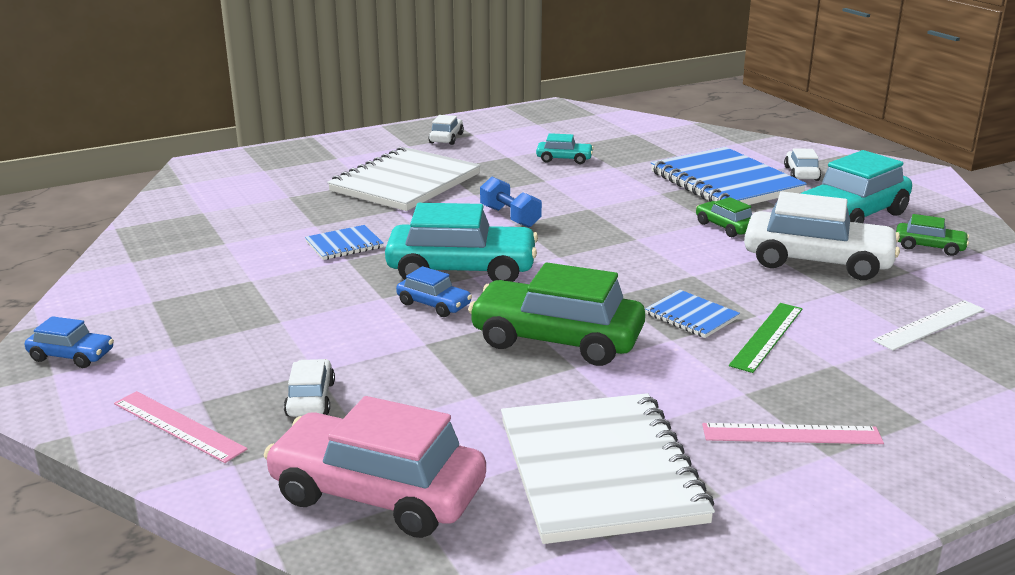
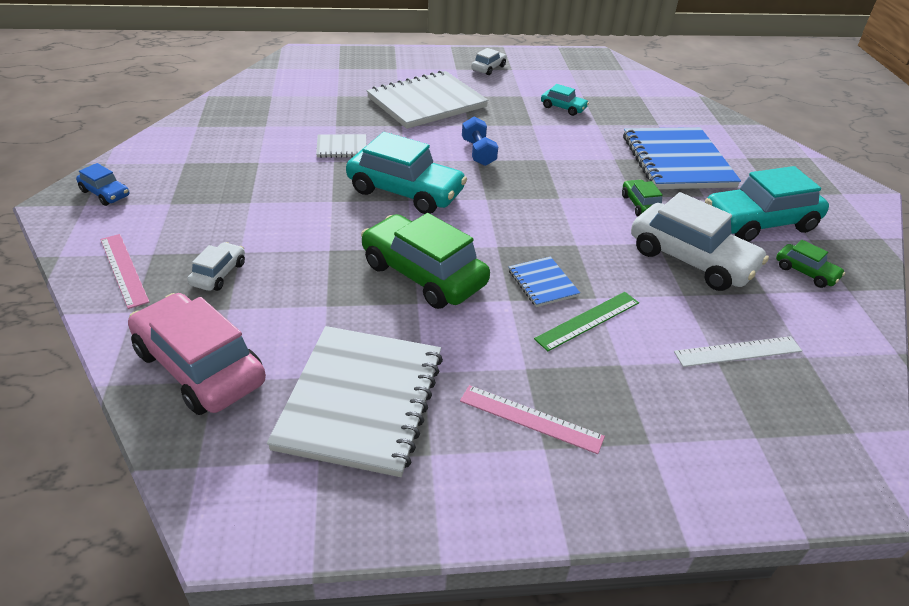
camera: 20 degrees right, 15 degrees up
(344, 245) = (342, 147): blue notebook -> white notebook
(434, 304) = (362, 217): blue car -> none
(801, 173) = (751, 168): white car -> none

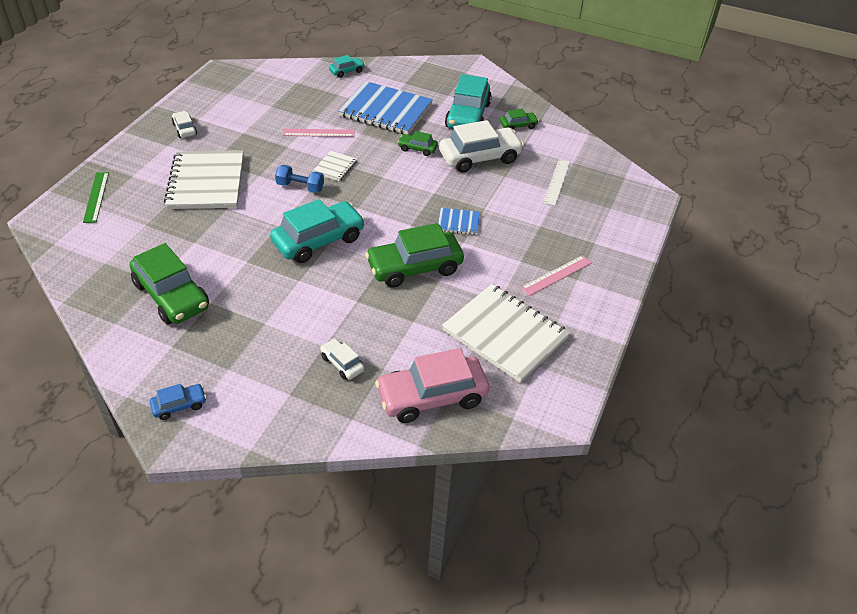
camera: 60 degrees left, 5 degrees up
(123, 270) = (298, 414): pink ruler -> pink ruler (318, 133)
(252, 139) = (172, 296): none -> green car
(342, 147) = (231, 250): white notebook -> white notebook (335, 167)
(563, 108) = (279, 122): turquoise car -> turquoise car (346, 71)
(588, 321) = (501, 221): green ruler -> green ruler (96, 197)

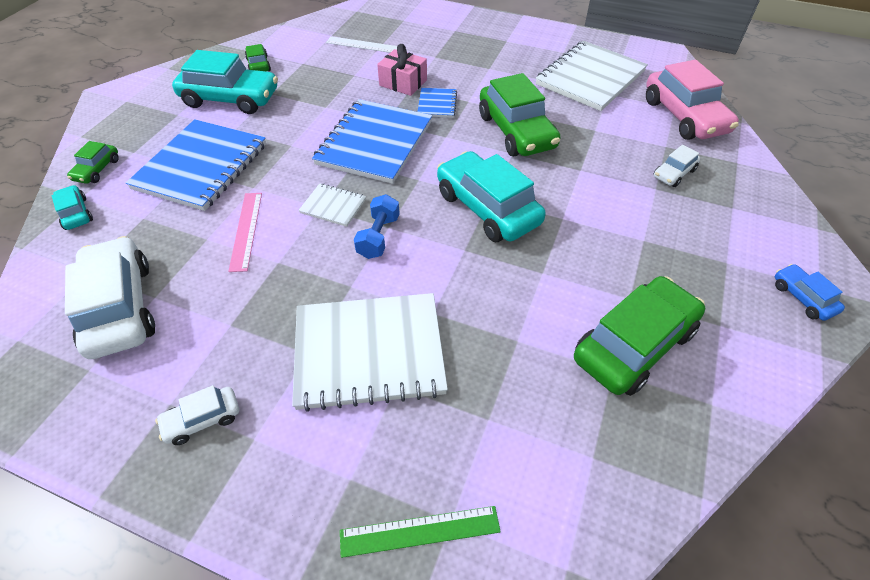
camera: 90 degrees left, 5 degrees up
(405, 186) = (374, 143): none -> blue notebook
(417, 149) = (297, 136): green car -> green car (97, 170)
(479, 157) = (319, 90): white car -> white car (119, 307)
(492, 204) = (403, 83): none -> pink gift
(556, 275) = (504, 50): pink ruler -> none

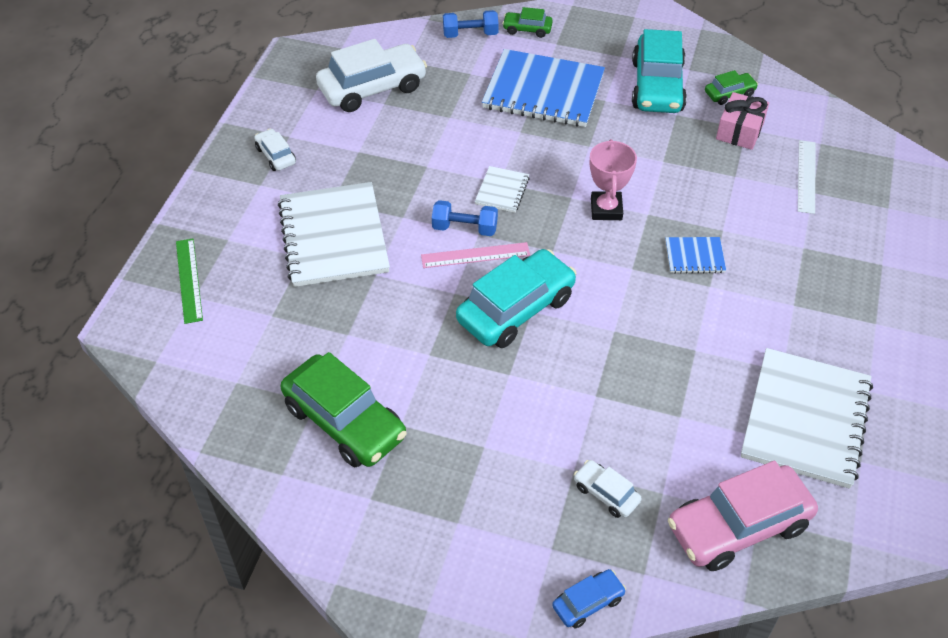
camera: 85 degrees right, 0 degrees up
(75, 213) = (470, 34): turquoise car -> blue dumbbell
(246, 230) = (463, 139): pink ruler -> pink ruler (475, 255)
(374, 143) = (606, 209): blue notebook -> pink trophy
(403, 83) = (731, 221): pink gift -> pink gift (740, 131)
(516, 131) = (657, 334): green car -> none
(590, 78) = (805, 419): white notebook -> white notebook turned 75 degrees clockwise
(802, 298) = (410, 587): blue car -> blue car (588, 602)

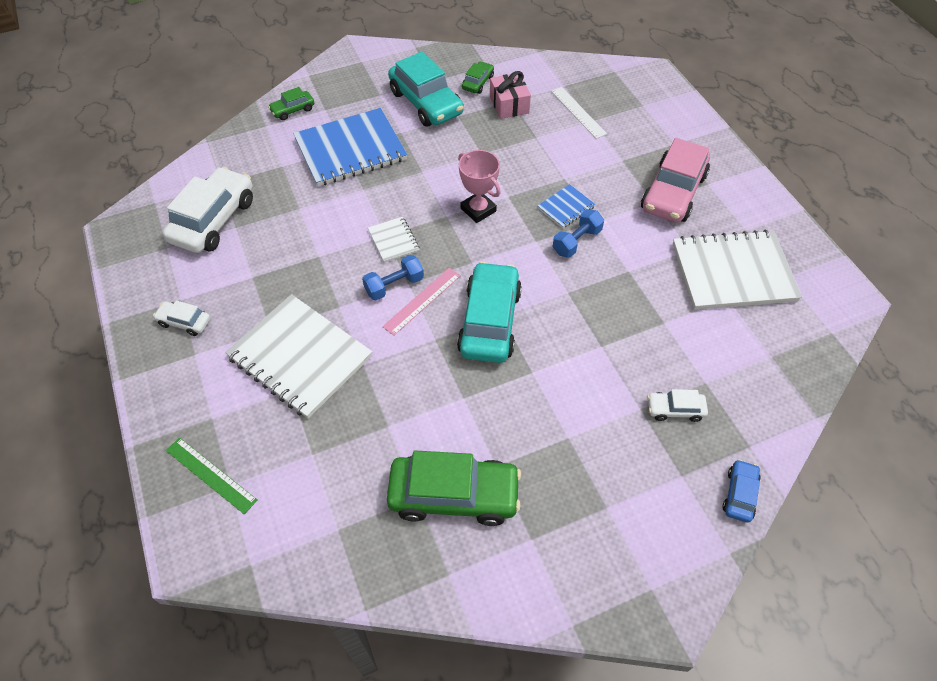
camera: 40 degrees left, 5 degrees up
(470, 34) = (252, 136): blue dumbbell -> blue dumbbell (576, 241)
(738, 526) = (767, 371): pink car -> pink car (673, 193)
(805, 419) = (733, 272): white notebook -> white notebook turned 75 degrees counterclockwise

